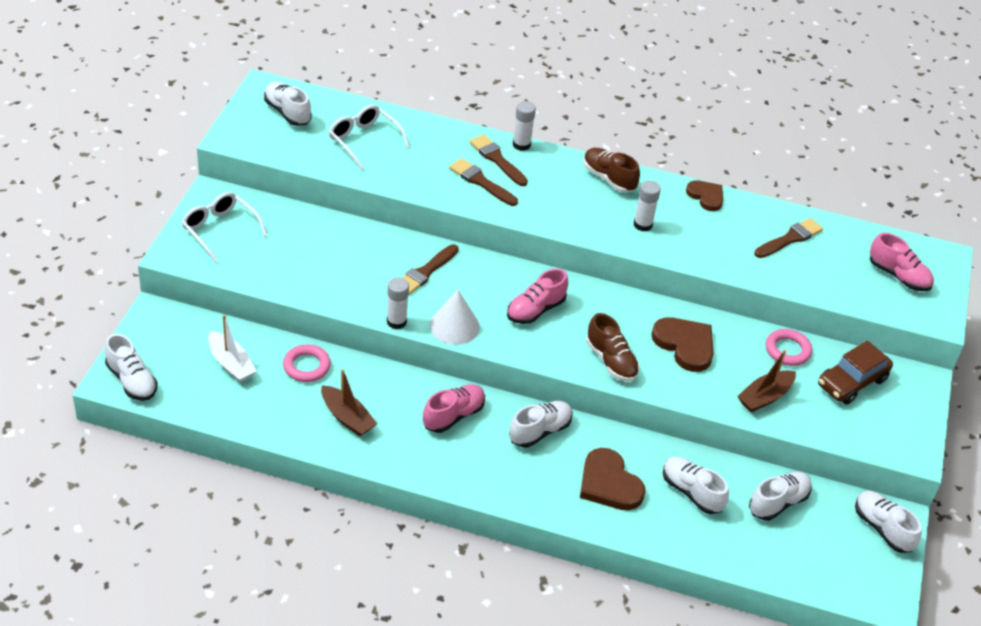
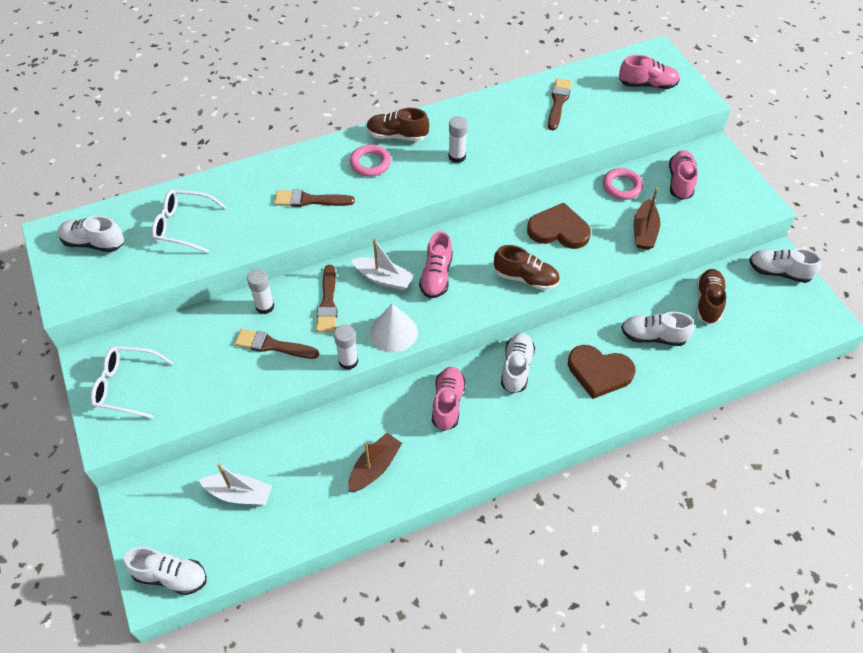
camera: 35 degrees left, 10 degrees up
(306, 366) = (301, 448): pink ring -> pink ring (370, 163)
(347, 418) = (374, 467): brown boat -> brown boat turned 60 degrees counterclockwise
(489, 284) = (383, 278): none -> white boat
(497, 159) = (303, 173): brown brush -> brown brush (273, 345)
(521, 145) = (308, 149): white glue stick -> white glue stick (265, 306)
(706, 196) = (475, 106): brown heart -> none
(778, 503) = (708, 302): white shoe -> brown shoe
(852, 382) = (680, 181): brown car -> pink shoe

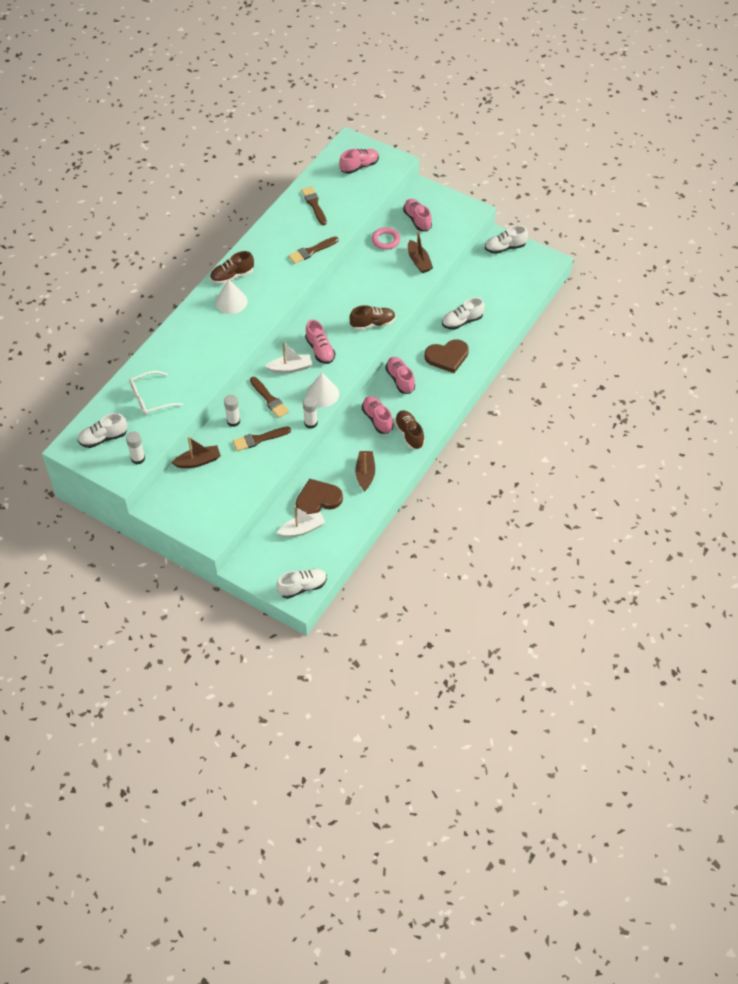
camera: 35 degrees left, 0 degrees up
(126, 386) = (193, 507): white glasses -> none
(184, 332) = (198, 461): none -> brown boat
(310, 200) = (215, 343): brown brush -> brown brush (311, 251)
(370, 163) = (231, 302): pink ring -> white cone
(457, 156) = (281, 270): white glue stick -> white glue stick (138, 458)
(516, 368) = (400, 380): white shoe -> pink shoe
(558, 230) = (369, 286): brown heart -> brown heart (318, 499)
(708, 302) = (478, 286): brown shoe -> brown shoe (409, 434)

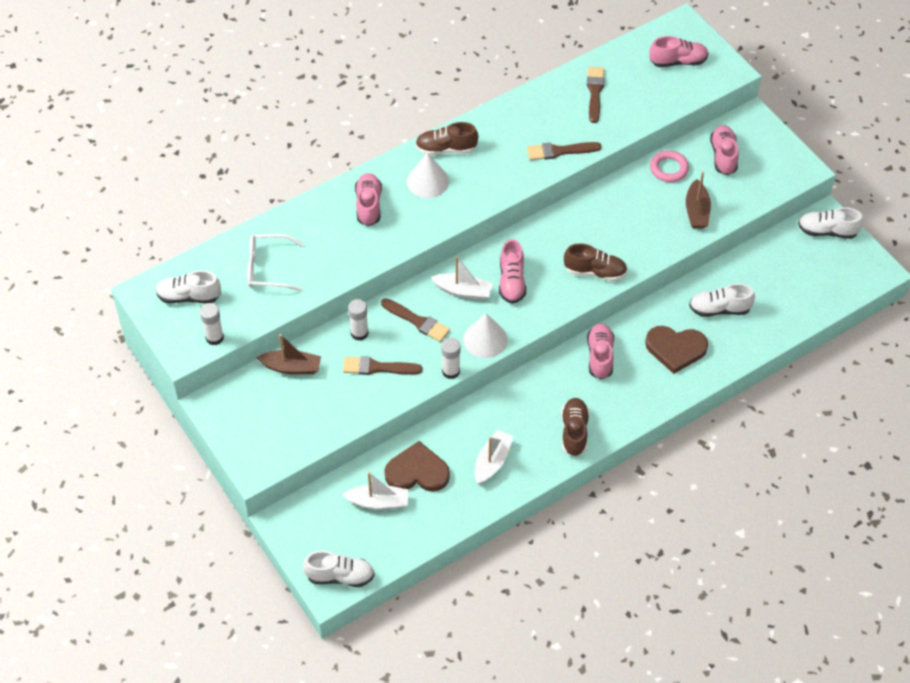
camera: 25 degrees right, 0 degrees up
(269, 399) = (417, 321): brown brush -> brown brush turned 45 degrees counterclockwise
(365, 473) = (492, 461): brown boat -> white boat
(377, 419) = (544, 397): pink shoe -> pink shoe (368, 205)

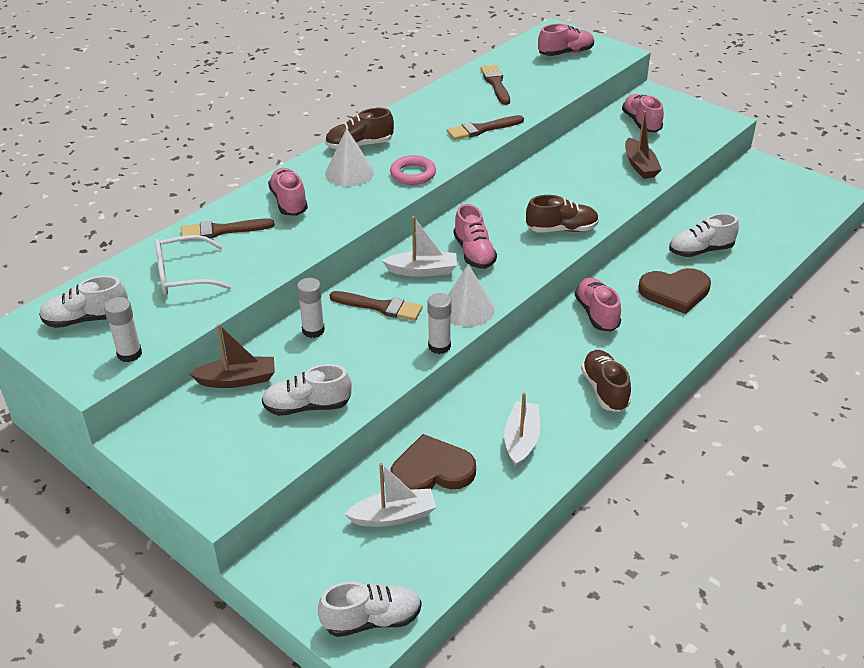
camera: 15 degrees left, 15 degrees down
(378, 367) = (348, 359): brown brush -> brown brush (222, 230)
(669, 169) = (593, 140): pink ring -> pink ring (413, 174)
(827, 231) = (767, 173): white shoe -> white shoe (307, 406)

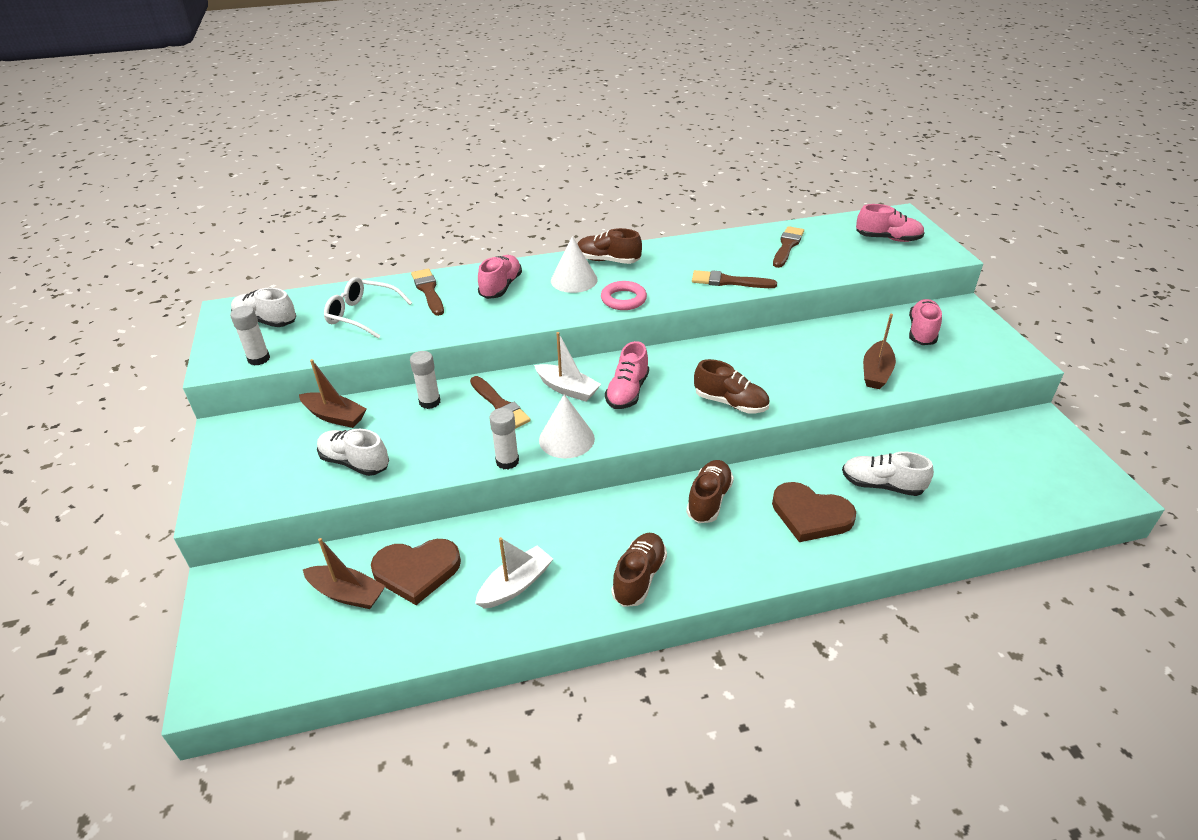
camera: 35 degrees right, 0 degrees up
(222, 230) = (428, 291): brown brush -> brown brush turned 45 degrees clockwise
(372, 620) = (234, 675): white shoe -> none
(393, 516) = (347, 594): white boat -> brown boat
(432, 470) = (417, 571): brown heart -> brown heart turned 150 degrees clockwise
(596, 314) = (709, 500): pink shoe -> brown shoe

